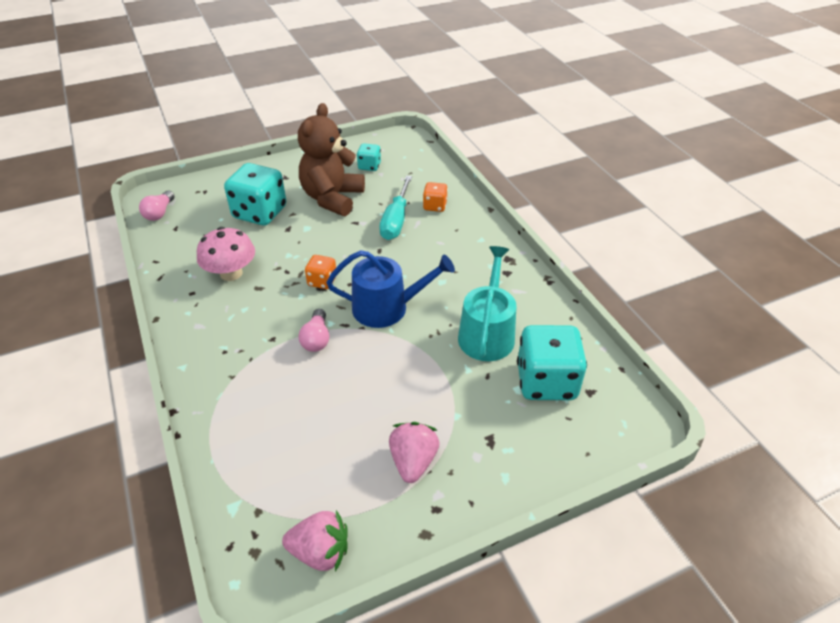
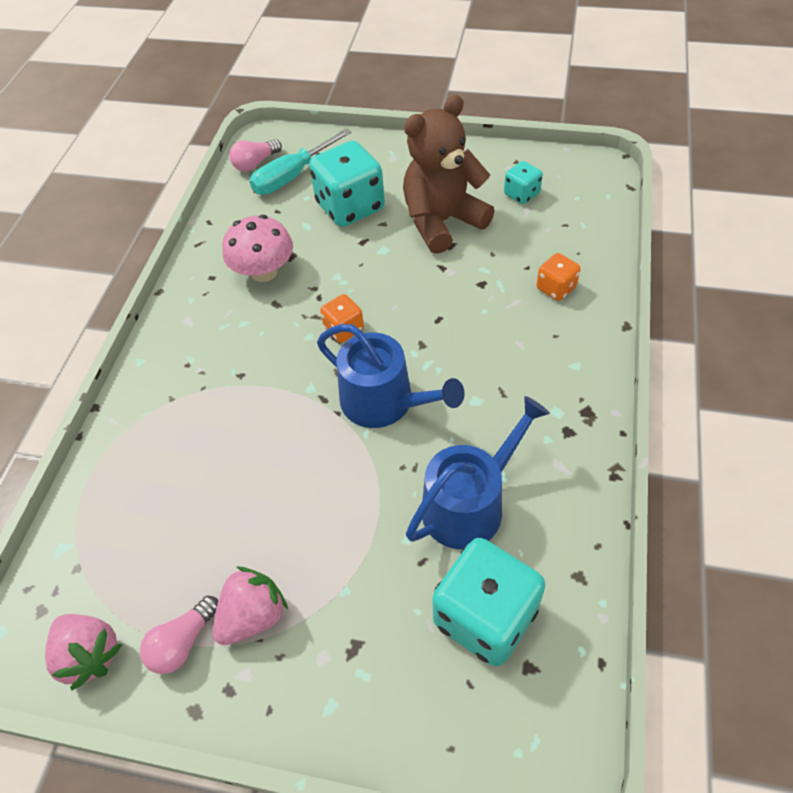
camera: 40 degrees right, 10 degrees up
(316, 339) = (281, 400): pink light bulb -> pink light bulb (183, 642)
(396, 221) = (490, 287): turquoise screwdriver -> turquoise screwdriver (291, 177)
(487, 333) = (470, 503): turquoise watering can -> blue watering can

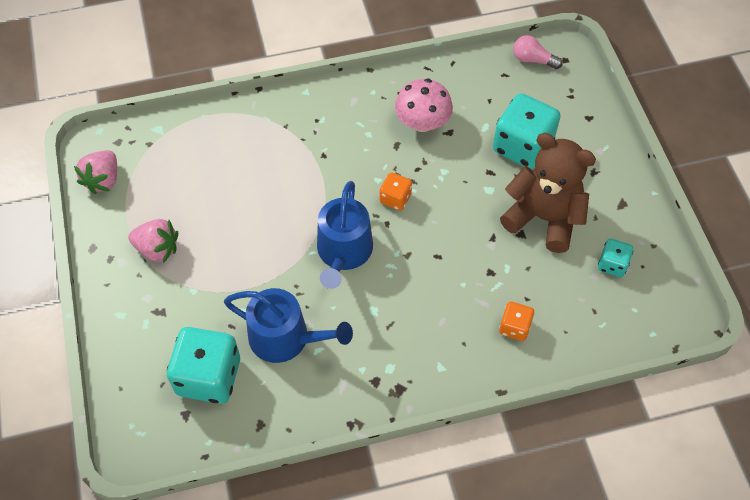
camera: 60 degrees right, 5 degrees up
(183, 642) = (127, 221): pink light bulb -> none
(291, 177) = (532, 91): turquoise screwdriver -> none

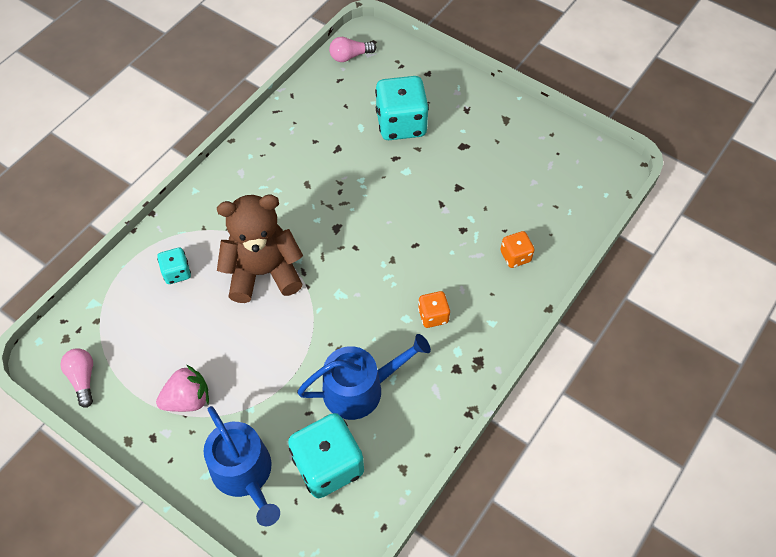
camera: 40 degrees left, 0 degrees up
(103, 180) = (83, 379): pink strawberry -> pink light bulb
(343, 253) = (343, 292): blue watering can -> blue watering can (245, 474)
(395, 199) = (344, 225): orange dice -> orange dice (433, 316)
(422, 123) = (311, 154): pink mushroom -> none
(543, 218) = (463, 165): brown teddy bear -> brown teddy bear (263, 272)
(612, 264) = (538, 166): turquoise dice -> turquoise dice (177, 272)

